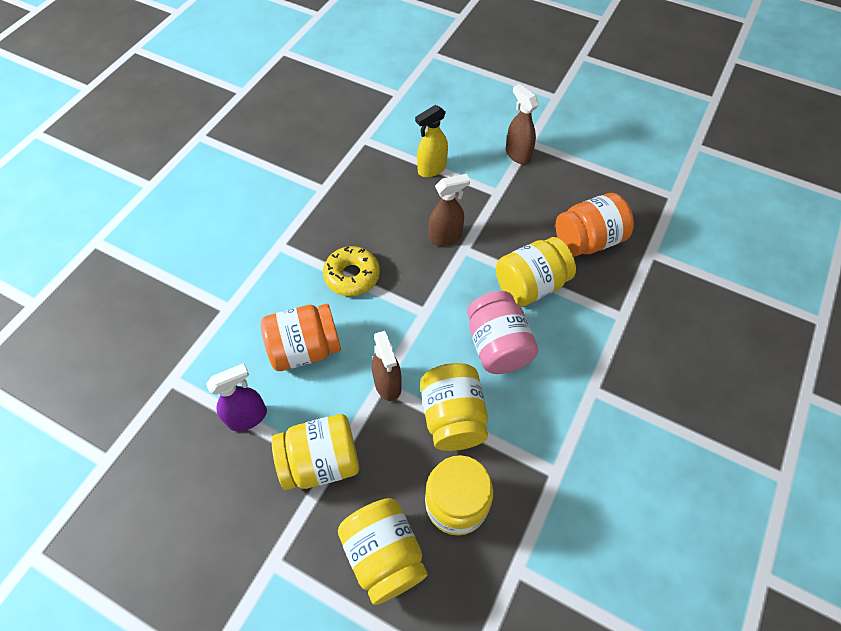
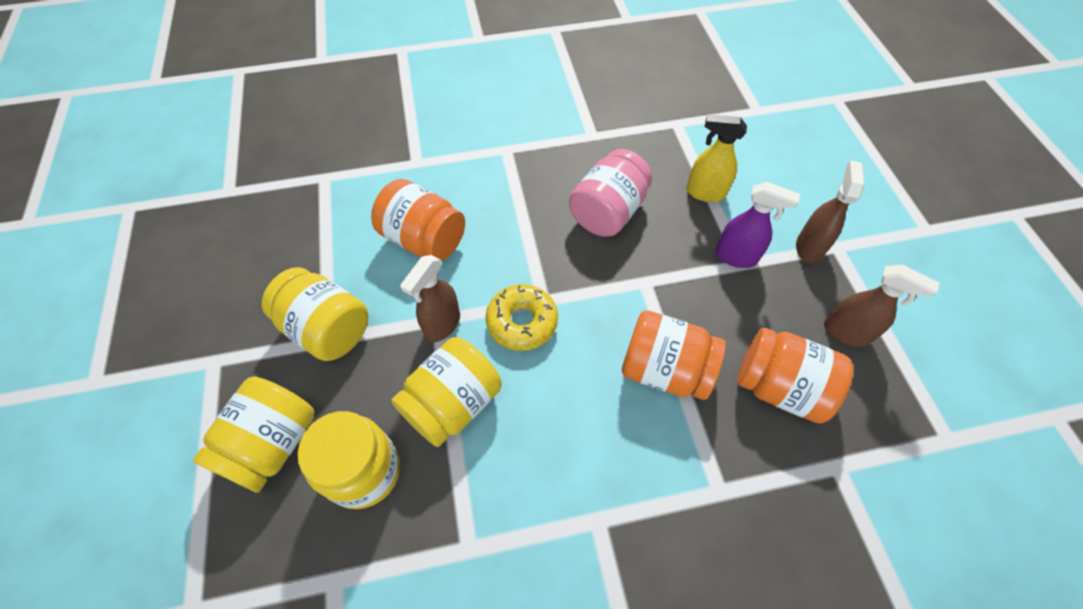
camera: 50 degrees right, 0 degrees up
(248, 417) = (329, 248): purple spray bottle -> purple spray bottle (736, 257)
(352, 276) = (526, 219): yellow donut -> yellow donut (522, 322)
(445, 237) = (642, 257): brown spray bottle -> brown spray bottle (846, 333)
(497, 346) = (565, 388): pink jar -> pink jar (607, 212)
(530, 285) = (664, 369): yellow jar -> orange jar

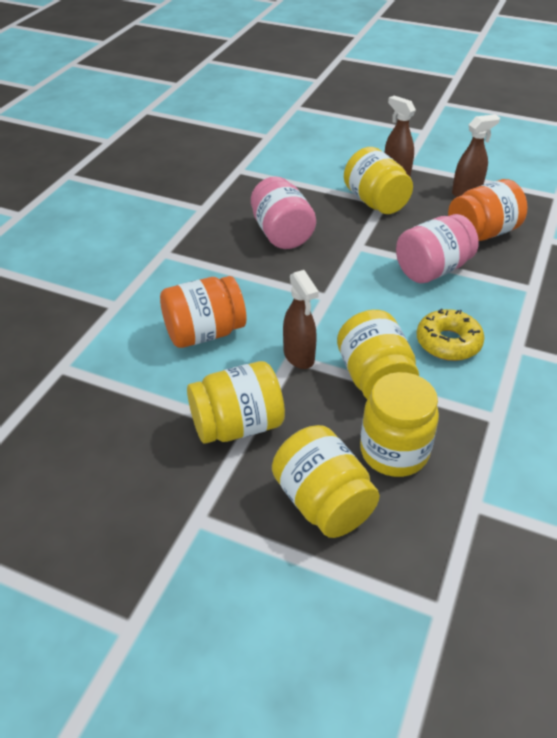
camera: 55 degrees left, 15 degrees down
(522, 322) = (336, 315): yellow donut -> yellow donut (448, 342)
(664, 369) = (432, 270): orange jar -> pink jar
(705, 193) = (312, 188): yellow spray bottle -> none
(736, 257) = (375, 202): purple spray bottle -> yellow jar

